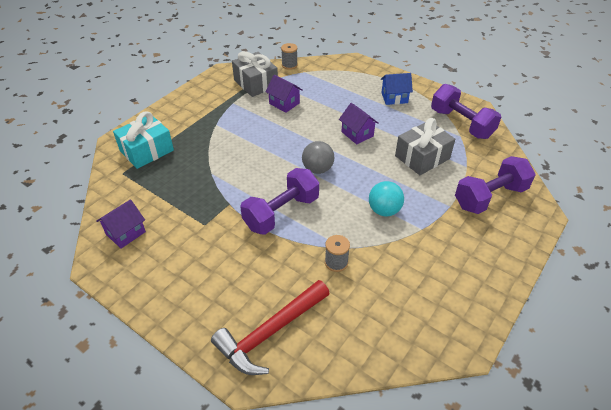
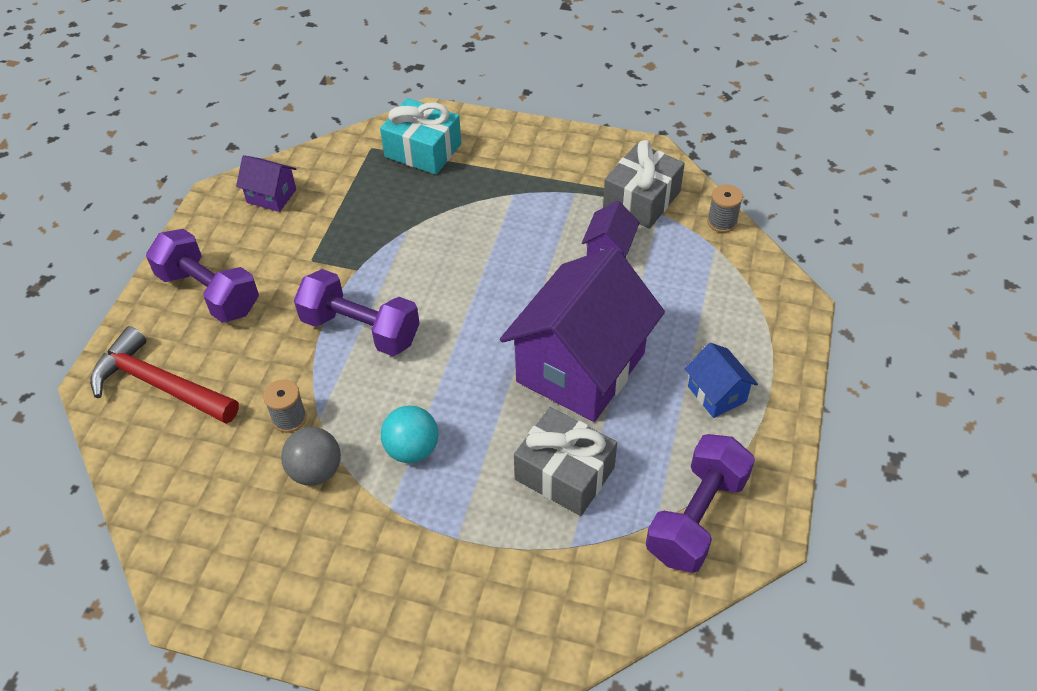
camera: 70 degrees right, 5 degrees up
(317, 169) = (469, 342): grey ball -> grey ball (316, 471)
(357, 134) = (580, 367): purple house -> purple house, size x2.29
(490, 197) = (504, 596): purple dumbbell -> purple dumbbell (209, 293)

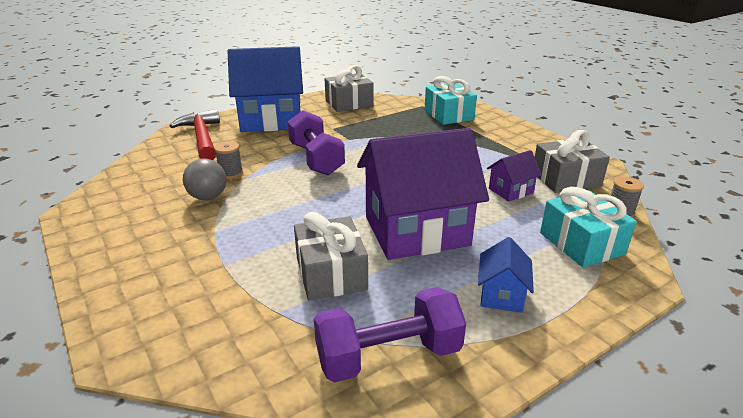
camera: 40 degrees right, 20 degrees down
(209, 293) = (271, 120): purple dumbbell -> blue house
(271, 196) = (349, 103): purple house -> grey gift
(412, 449) = (265, 214): turquoise ball -> none
(724, 287) = (581, 243): none -> turquoise gift

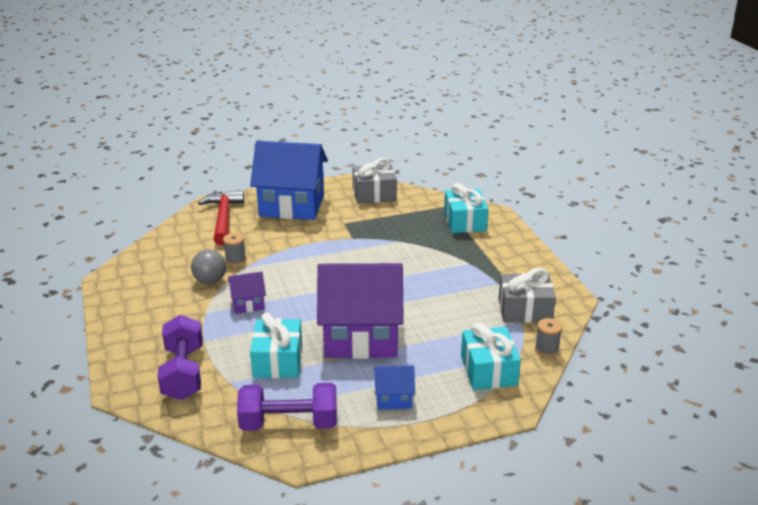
camera: 15 degrees right, 0 degrees up
(316, 159) = (313, 256): purple dumbbell -> purple dumbbell (183, 373)
(331, 273) = (277, 361): grey gift -> turquoise gift
(501, 295) = (394, 399): blue house -> blue house turned 60 degrees clockwise
(510, 191) = (465, 314): purple house -> purple house (248, 304)

